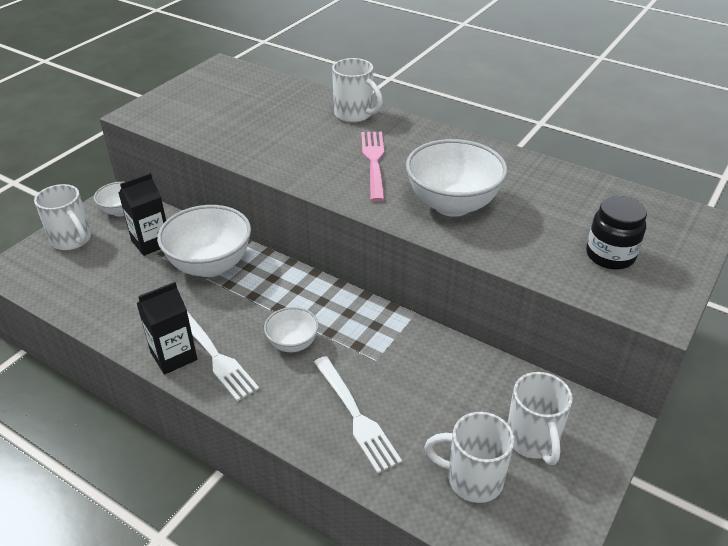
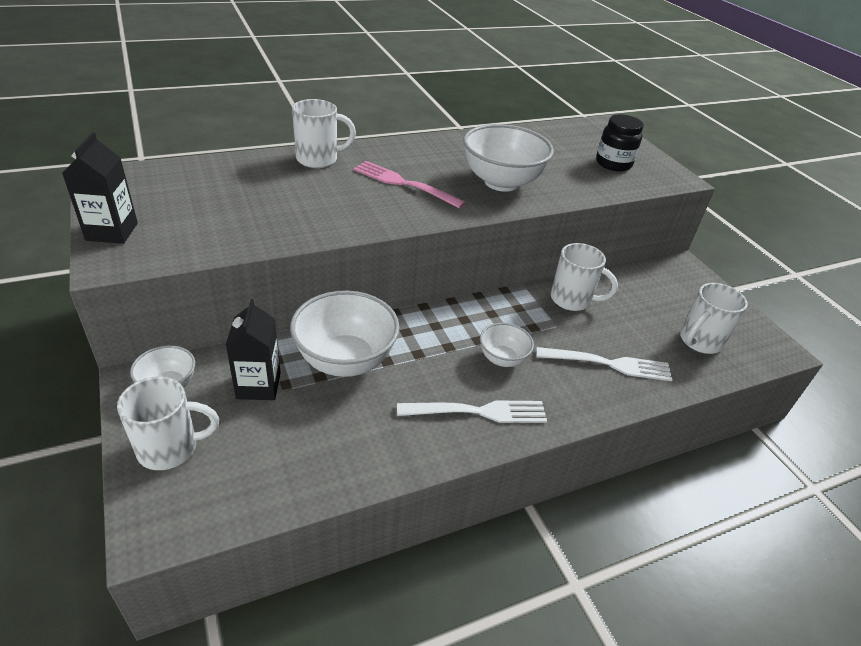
camera: 60 degrees left, 0 degrees up
(174, 356) = (455, 440): black carton -> black carton (112, 232)
(532, 440) = (680, 301): white mug -> white mug (572, 300)

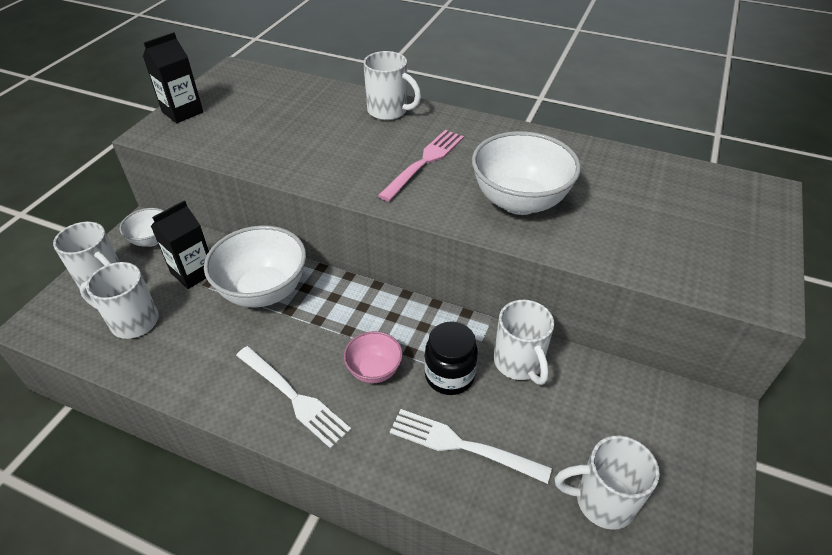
camera: 50 degrees right, 5 degrees up
(261, 457) = (132, 321): none -> white mug
(404, 184) = (424, 162): pink fork -> pink fork turned 45 degrees clockwise
(502, 359) = (374, 370): white bowl -> pink bowl
(608, 364) = (462, 445): white fork -> white fork turned 150 degrees clockwise
(613, 164) = (694, 240): black jar -> black jar (449, 376)

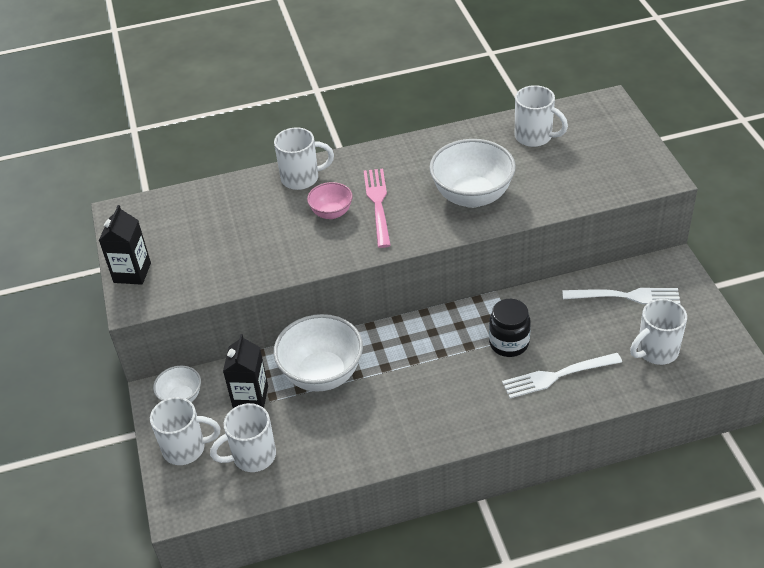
camera: 35 degrees left, 0 degrees up
(293, 397) = (428, 421): white fork -> white fork (625, 296)
(374, 370) = (460, 371): pink bowl -> pink bowl (331, 213)
(519, 363) = (541, 308): white mug -> white mug (535, 137)

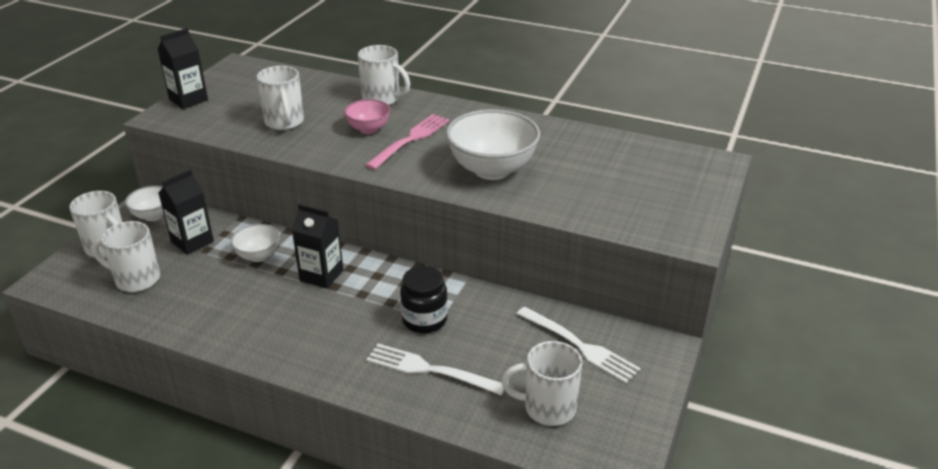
camera: 35 degrees right, 10 degrees down
(322, 374) = (258, 256): white bowl -> white bowl, size x0.53
(392, 358) = (321, 275): none -> black carton
(535, 137) = (609, 156): white mug -> white mug (284, 122)

